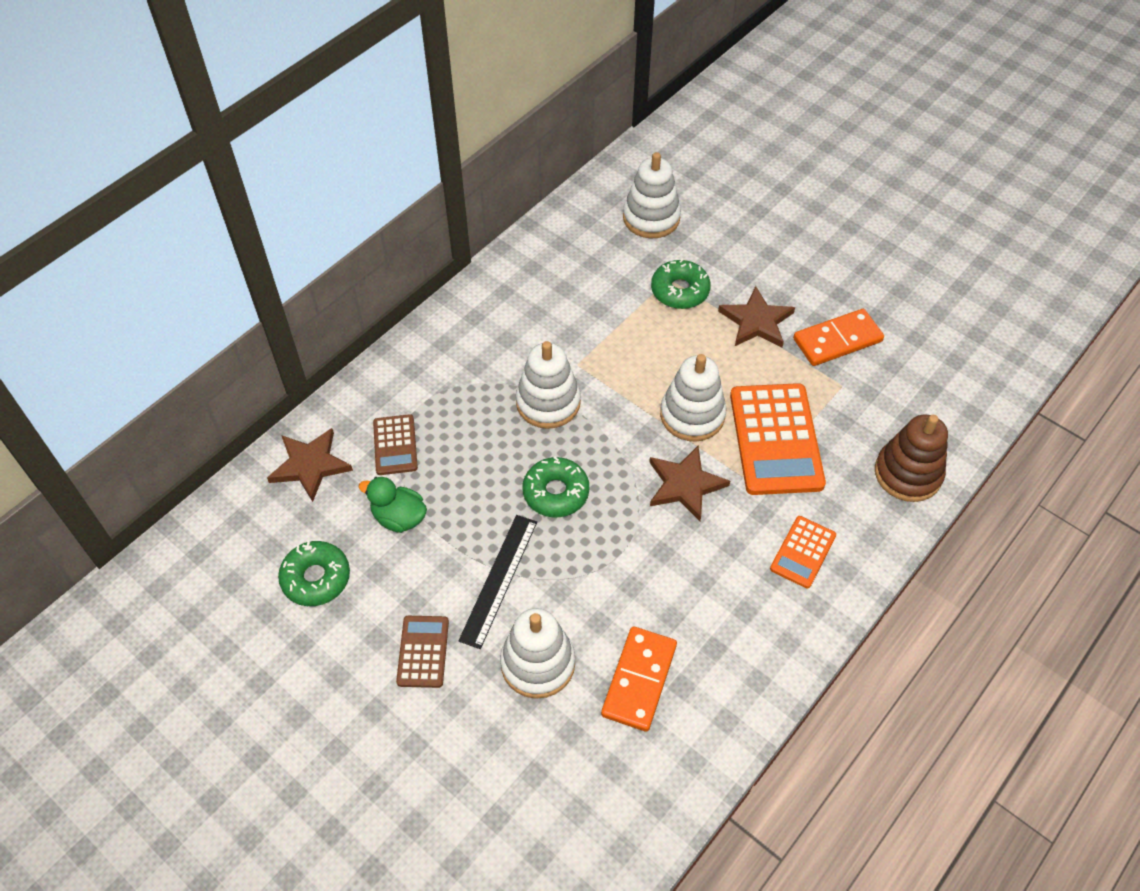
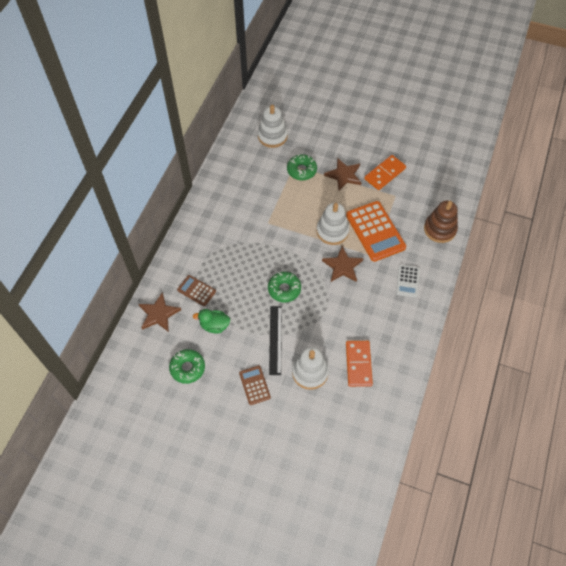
camera: 20 degrees left, 5 degrees up
(395, 445) = (196, 290): brown calculator -> brown calculator turned 150 degrees clockwise
(548, 402) = (262, 246): white stacking toy -> none
(803, 552) = (407, 281): orange calculator -> white calculator

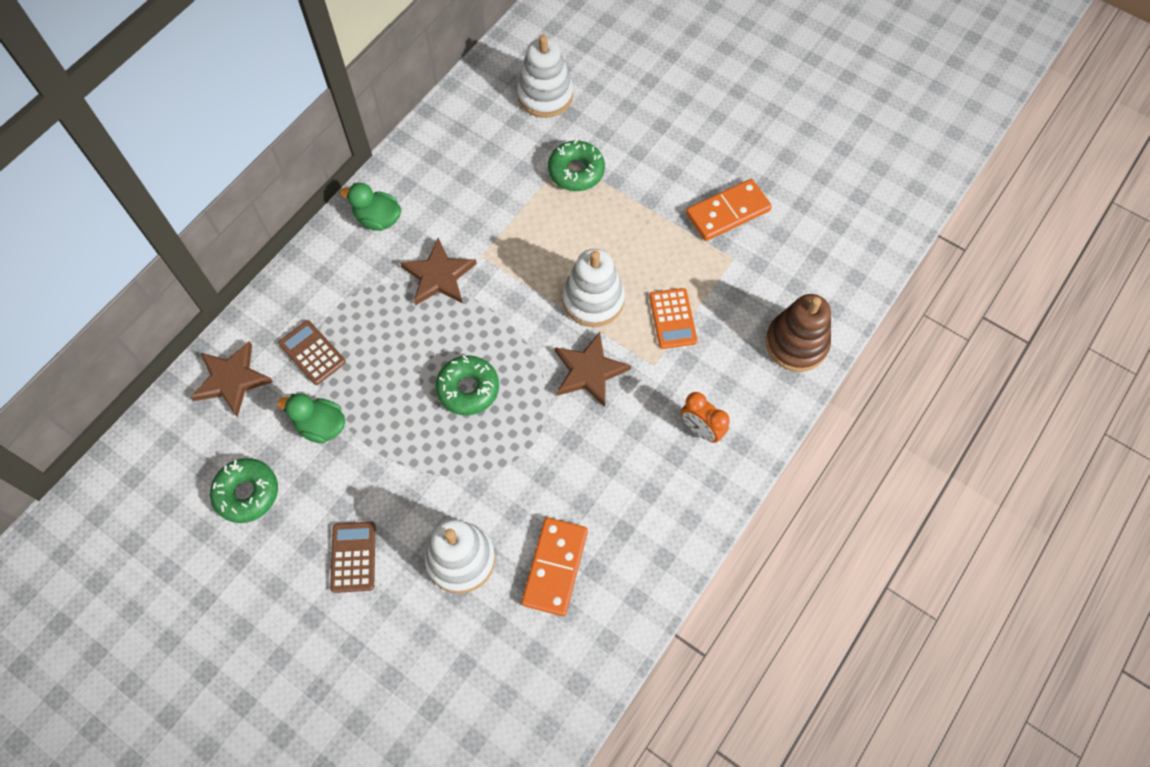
camera: 15 degrees right, 5 degrees up
(207, 216) = (378, 219): none -> green duck
(275, 339) = (420, 480): black ruler -> none
(344, 175) = (650, 198): brown star -> brown star (439, 276)
(375, 231) = (672, 319): orange calculator -> orange calculator, size x0.53
(407, 281) = (701, 430): white calculator -> orange clock

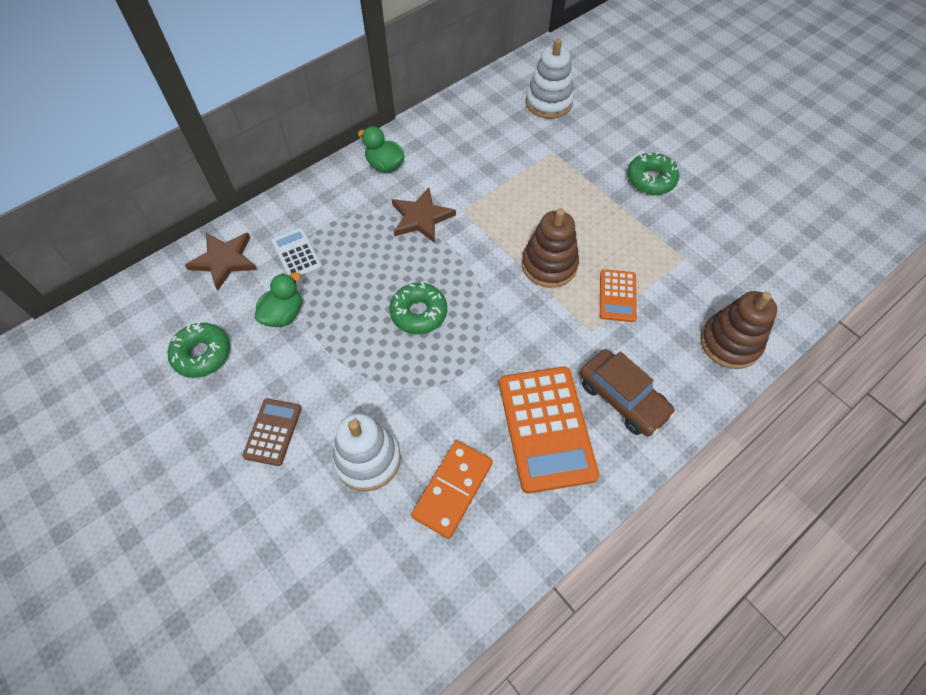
camera: 15 degrees right, 5 degrees down
(312, 353) = (296, 254): brown calculator -> white calculator
(321, 426) = (283, 314): green duck -> green duck turned 90 degrees clockwise
(576, 171) = (560, 162): green donut -> green donut (651, 179)
(589, 371) = (530, 323): brown star -> none
(593, 300) = (549, 265): white stacking toy -> brown stacking toy
(632, 481) = (546, 428): none -> orange calculator
(701, 430) = (622, 398): orange clock -> brown car
(728, 212) = (687, 220): orange domino -> none

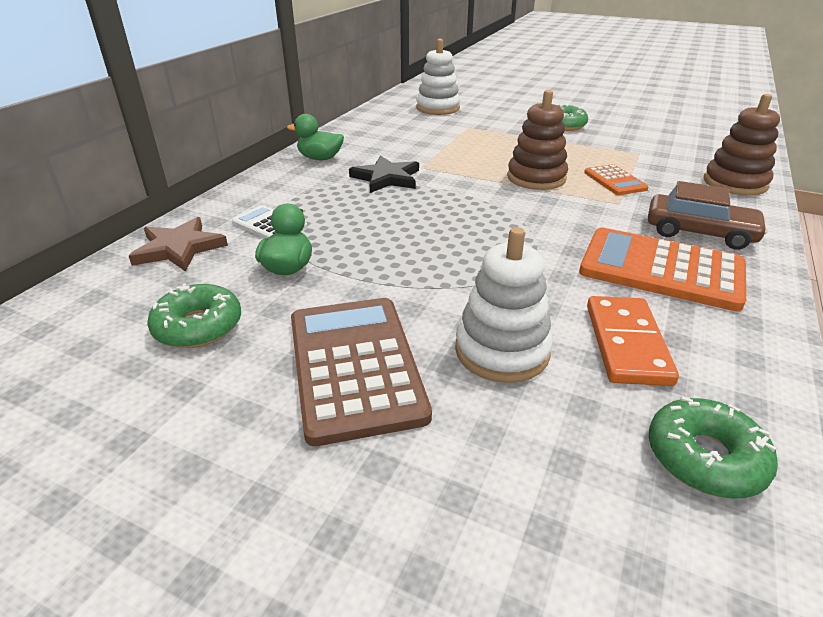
camera: 25 degrees left, 25 degrees down
(273, 432) = (355, 366): brown calculator -> brown calculator, size x1.90
(419, 313) = (445, 231): green donut -> green donut (704, 457)
(421, 218) = (386, 178): brown star -> black star
(546, 428) = (661, 269): orange calculator -> orange calculator turned 150 degrees clockwise

